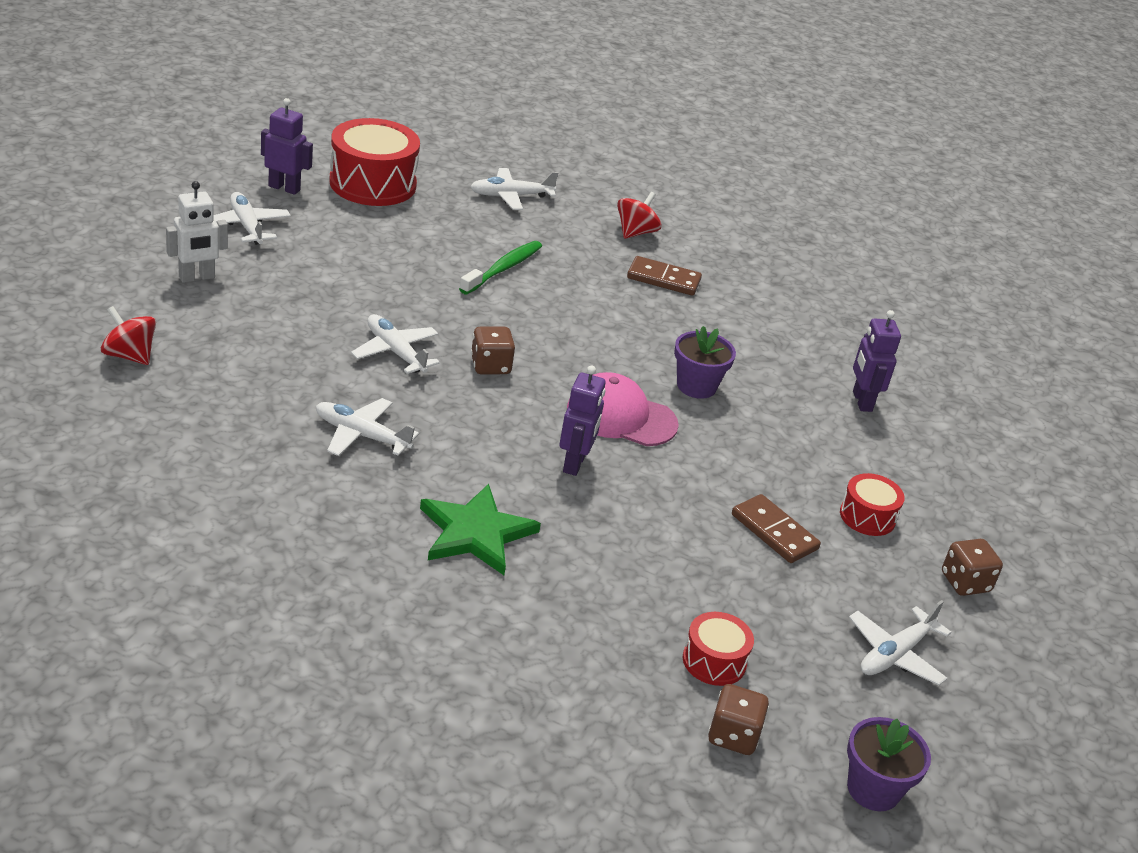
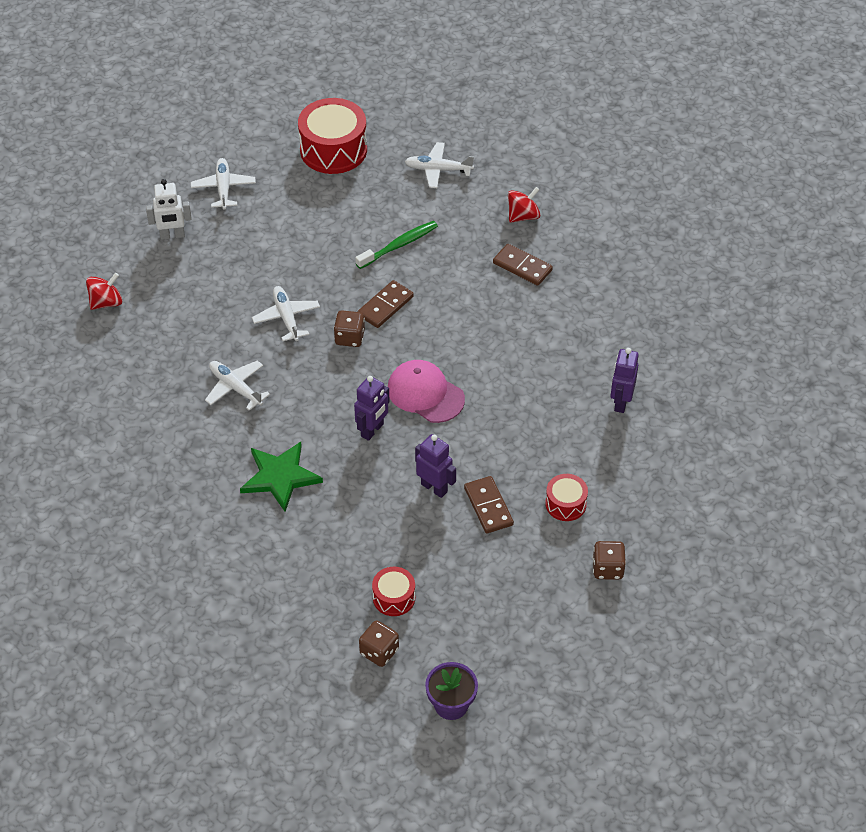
camera: 25 degrees right, 15 degrees up
(129, 355) = (106, 302): red spinning top -> red spinning top turned 90 degrees clockwise
(284, 188) = (264, 150): purple robot -> purple robot (434, 488)
(519, 329) = (385, 306): none -> brown domino
(696, 386) = (496, 373): purple flower pot -> none
(895, 654) = (522, 614): white plane -> none

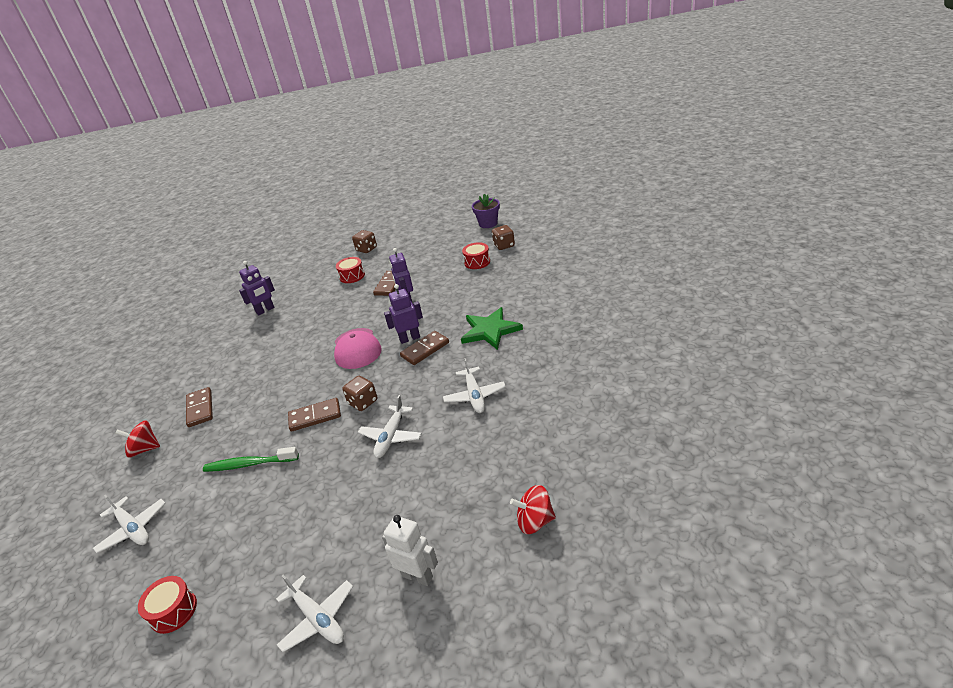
camera: 140 degrees left, 15 degrees down
(223, 188) = (317, 618): white plane -> white plane turned 75 degrees counterclockwise
(333, 150) = (173, 611): red drum -> red drum, size x0.52
(339, 422) = (425, 349): none -> brown domino

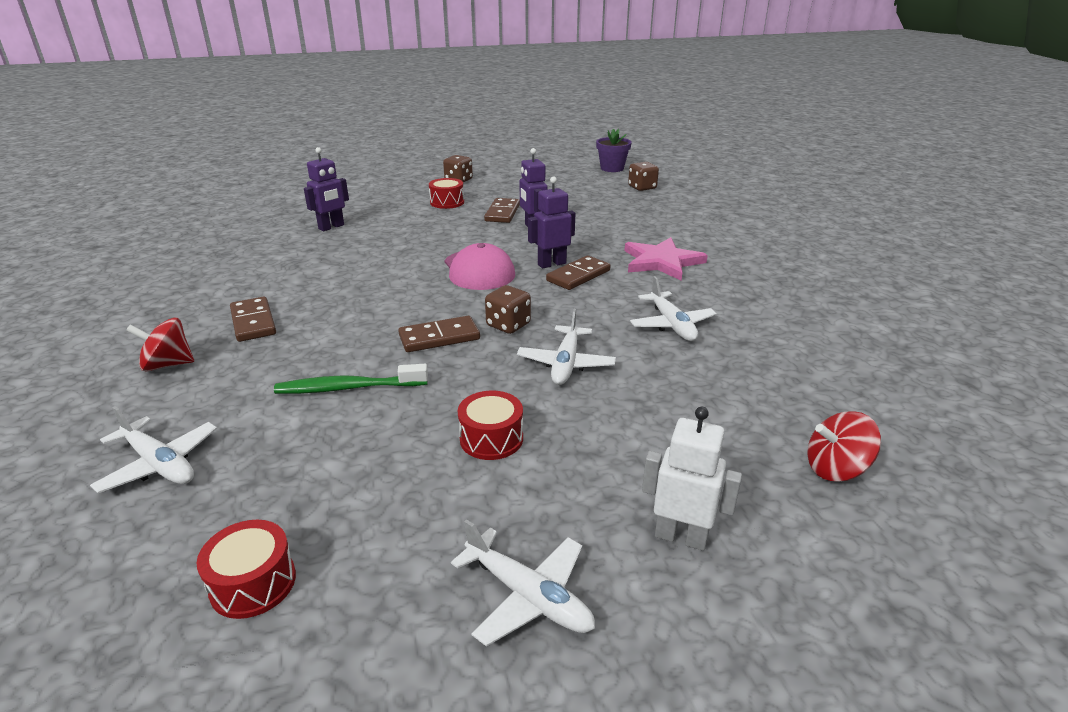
camera: 10 degrees left, 5 degrees down
(477, 262) = (613, 199): red drum -> red drum (491, 439)
(490, 330) = (662, 262): green star -> pink star

